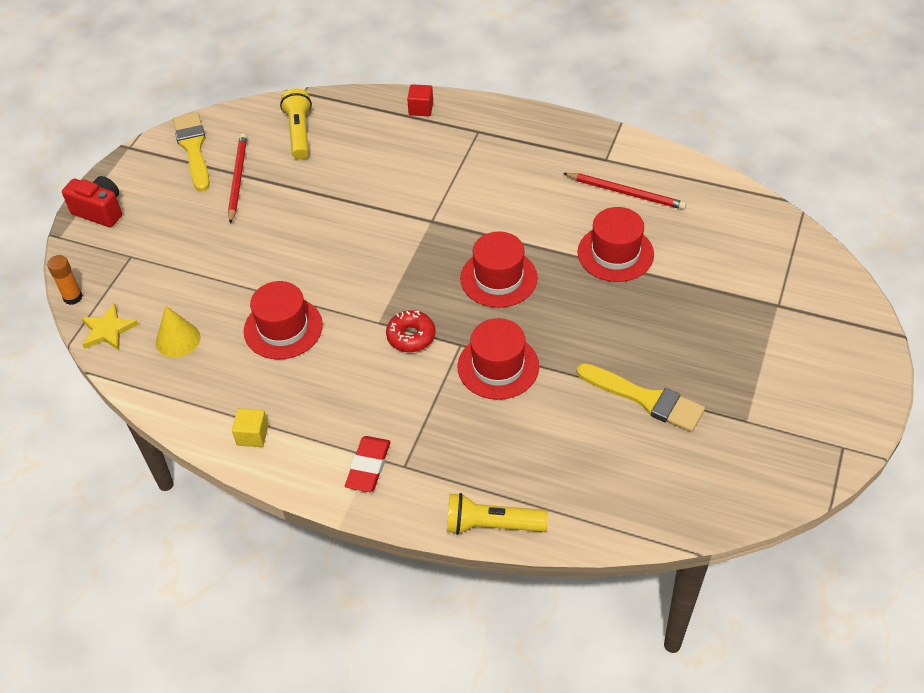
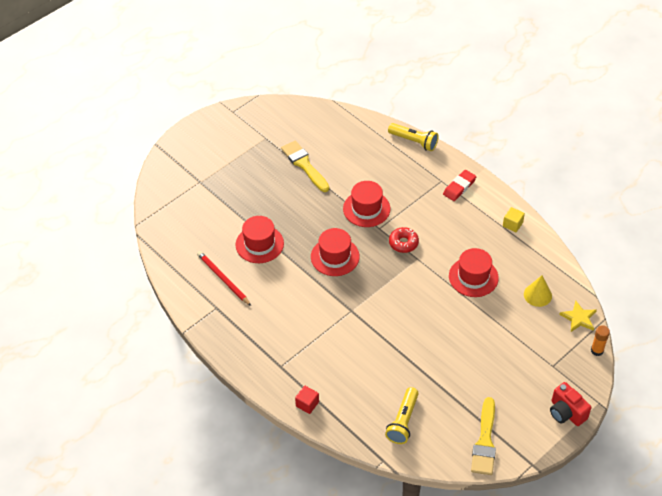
camera: 155 degrees left, 0 degrees up
(238, 178) = (462, 399): red pencil -> none

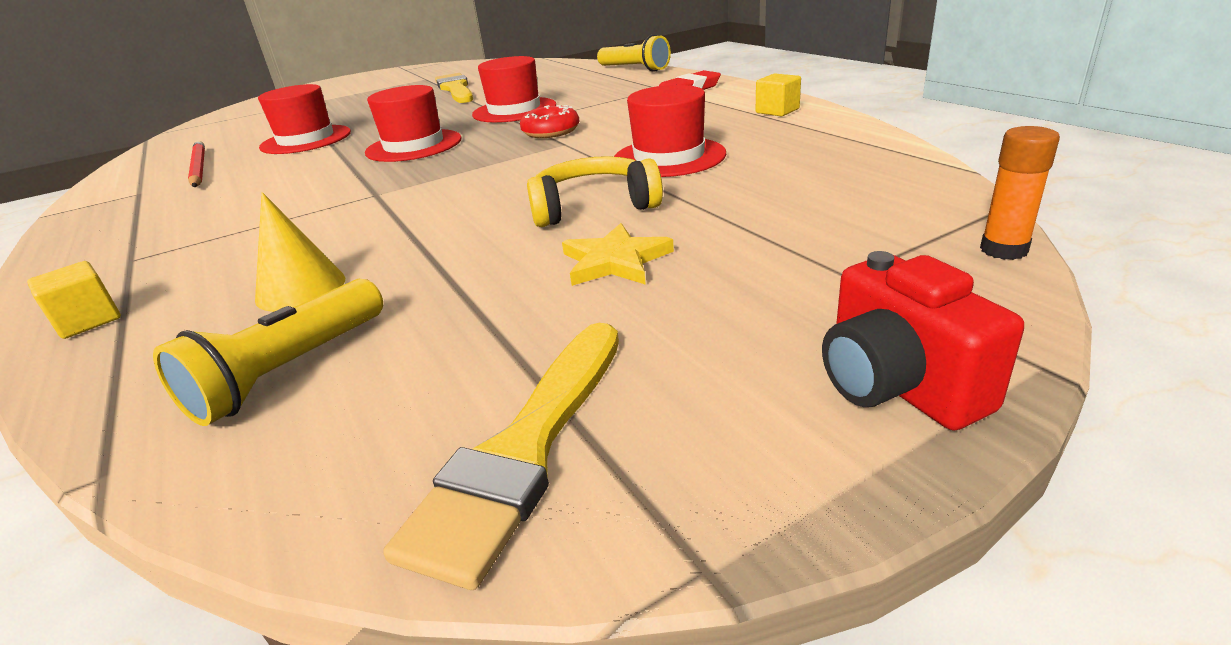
camera: 15 degrees right, 20 degrees down
(307, 404) = (88, 321): red cube -> yellow cube
(456, 322) = (593, 206): none -> yellow headphones
(537, 295) = (817, 173): yellow cone -> yellow cone (301, 289)
(578, 318) = (933, 200): yellow star -> yellow star (615, 261)

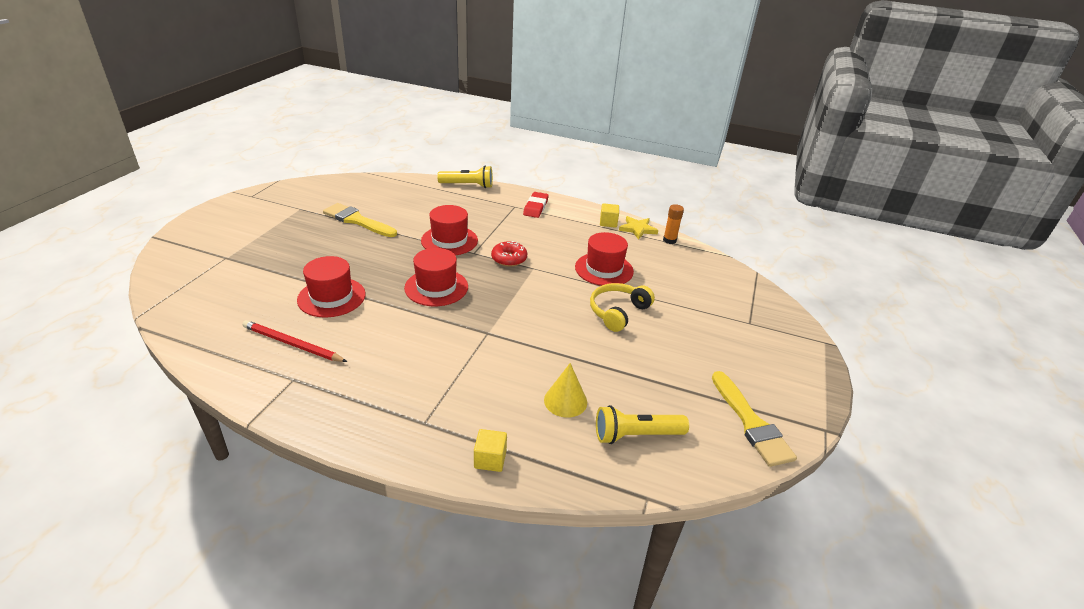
camera: 45 degrees left, 5 degrees up
(289, 371) = (636, 435): yellow flashlight -> yellow flashlight turned 90 degrees clockwise
(615, 261) = (671, 340): yellow star -> yellow star (637, 229)
(897, 386) = (805, 362): red camera -> none
(1003, 250) = (776, 298): orange glue stick -> orange glue stick (669, 240)

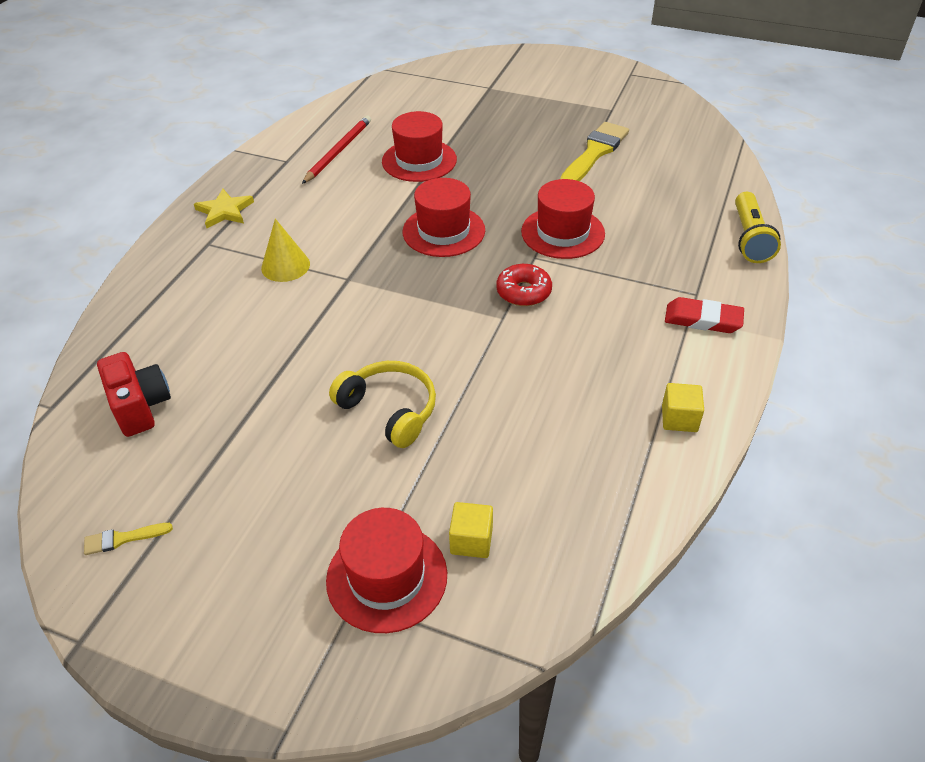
camera: 95 degrees right, 10 degrees up
(490, 459) = (145, 289): yellow cube -> yellow cube (471, 540)
(565, 401) = (213, 346): yellow cone -> yellow cone (285, 266)
(604, 269) = (510, 401): red hat -> red hat (387, 577)
(636, 435) = (141, 407): yellow flashlight -> red camera
(637, 229) = (668, 464): yellow star -> yellow star (225, 211)
(669, 240) = (636, 514): orange glue stick -> none
(751, 423) = (123, 539): yellow brush -> yellow brush, size x0.46

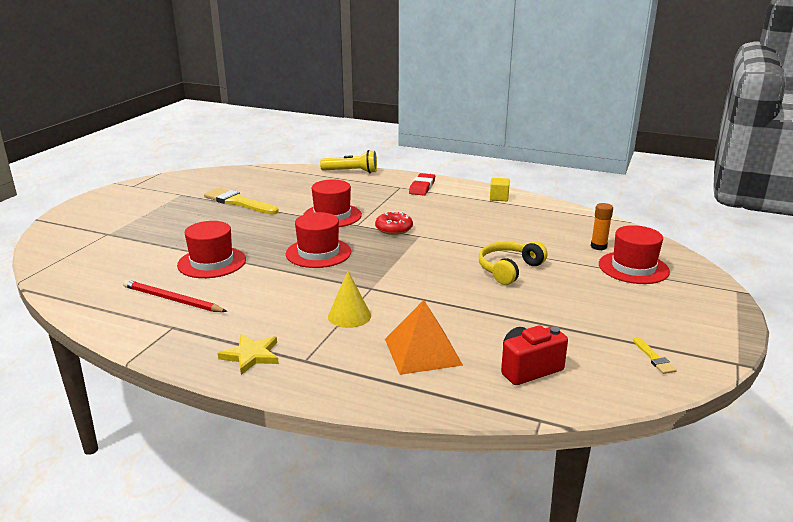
camera: 90 degrees left, 20 degrees down
(200, 322) = (422, 351): none -> orange pyramid
(471, 540) = (598, 246): yellow cube -> orange glue stick

